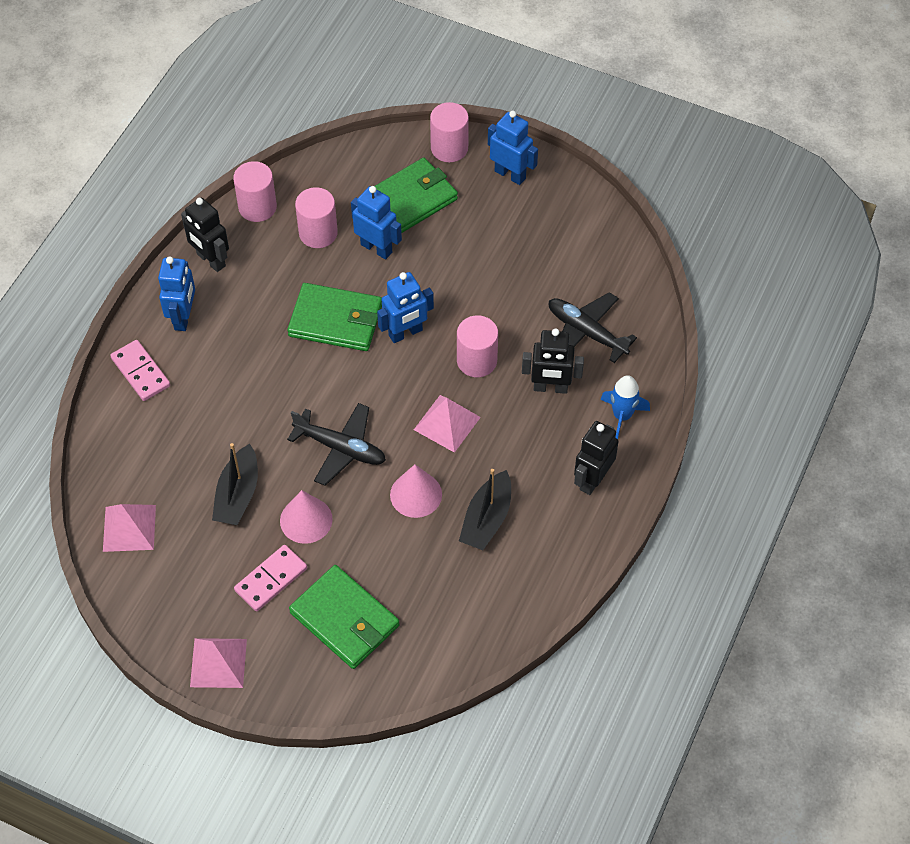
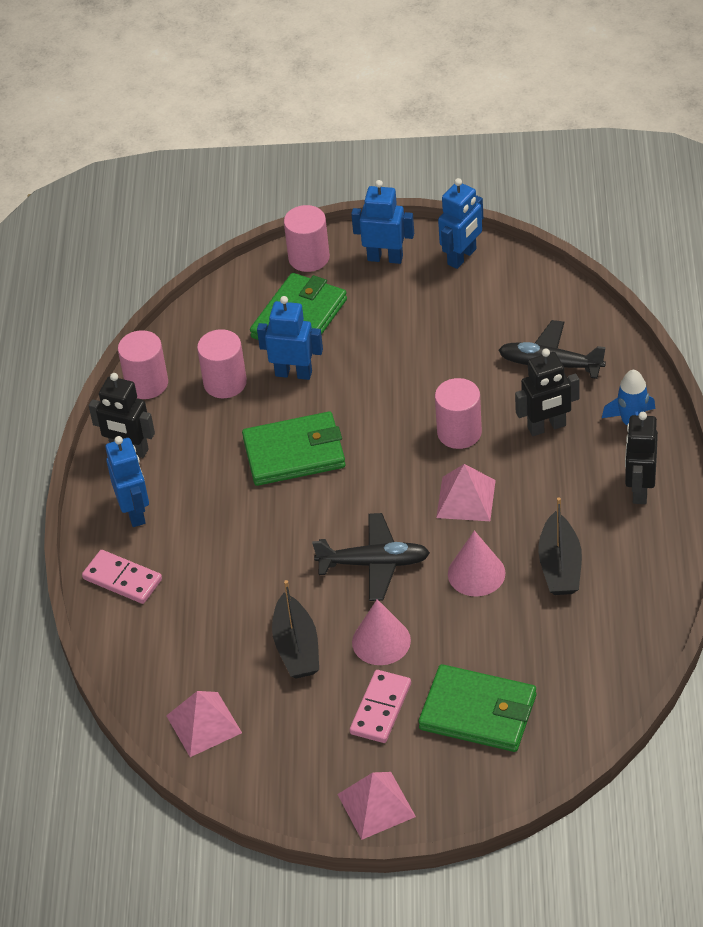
camera: 20 degrees left, 10 degrees down
(405, 333) = (372, 436): blue robot -> blue robot (462, 257)

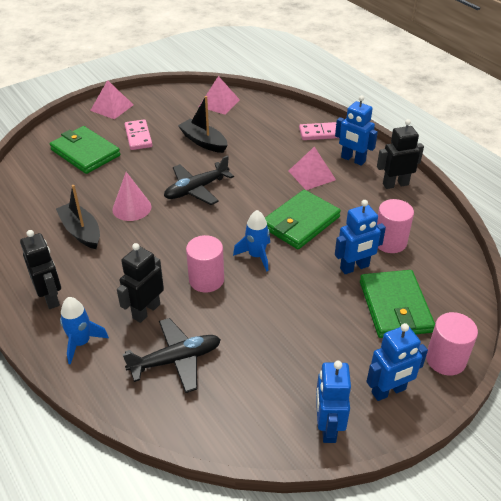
camera: 140 degrees right, 5 degrees down
(147, 383) = (434, 220): pink cylinder -> none
(381, 641) = (161, 160): pink cone -> none
(382, 435) = (256, 256): none -> blue rocket
(466, 498) = (169, 243): pink pyramid -> pink pyramid (312, 175)
(478, 712) = (85, 153): green wallet -> green wallet turned 60 degrees clockwise

